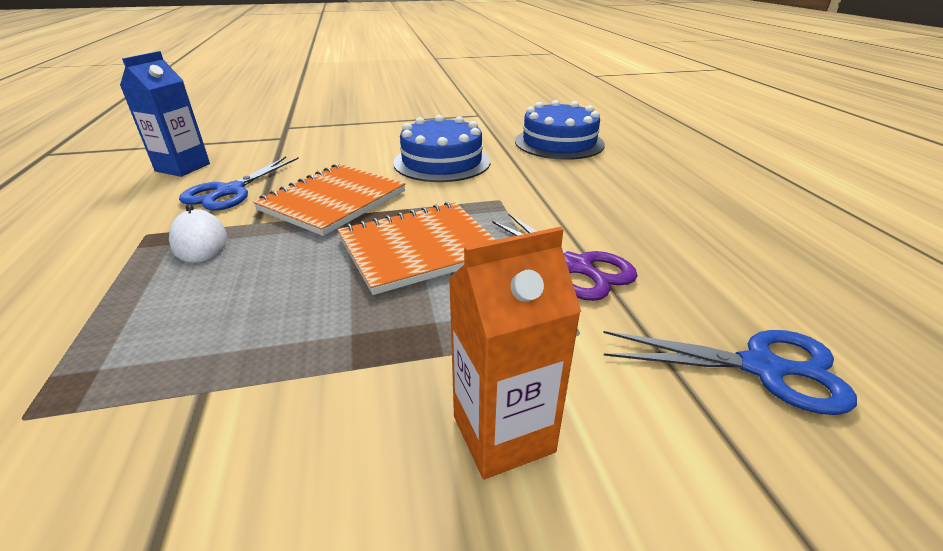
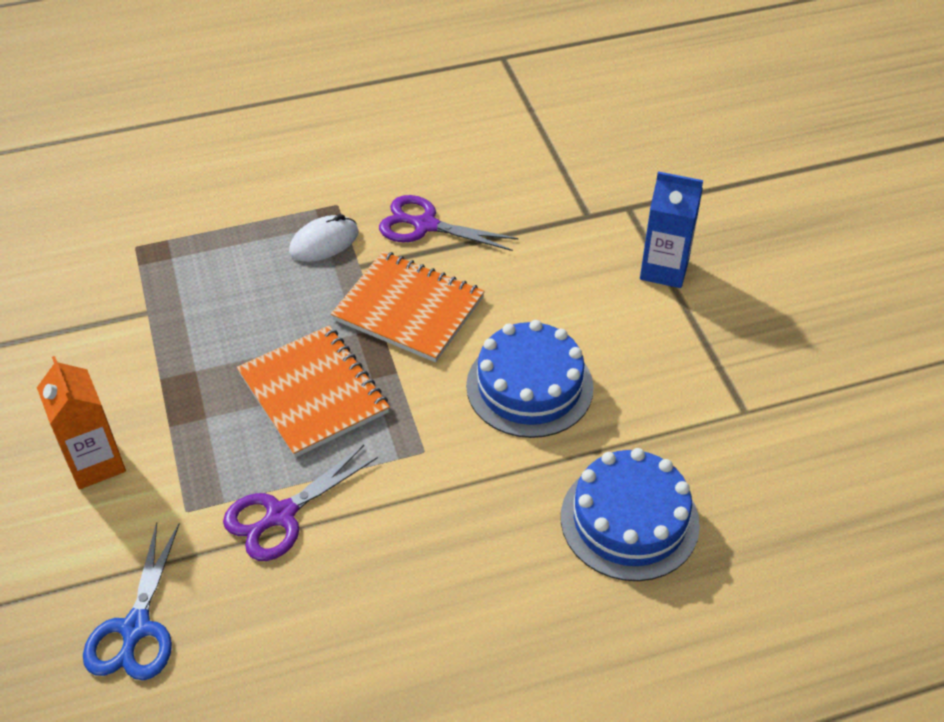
camera: 85 degrees right, 15 degrees up
(183, 167) = (480, 168): blue carton -> blue carton (664, 269)
(230, 191) = (425, 225): blue scissors -> purple scissors

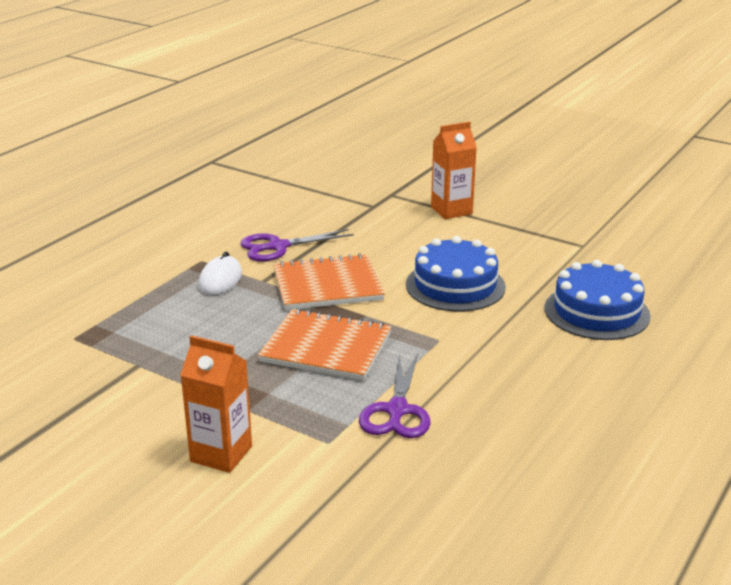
camera: 40 degrees left, 20 degrees down
(136, 628) = (387, 515): blue scissors -> none
(664, 269) = (451, 210): blue carton -> orange carton

